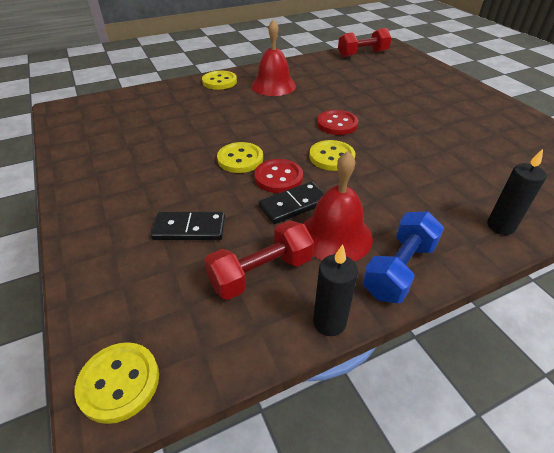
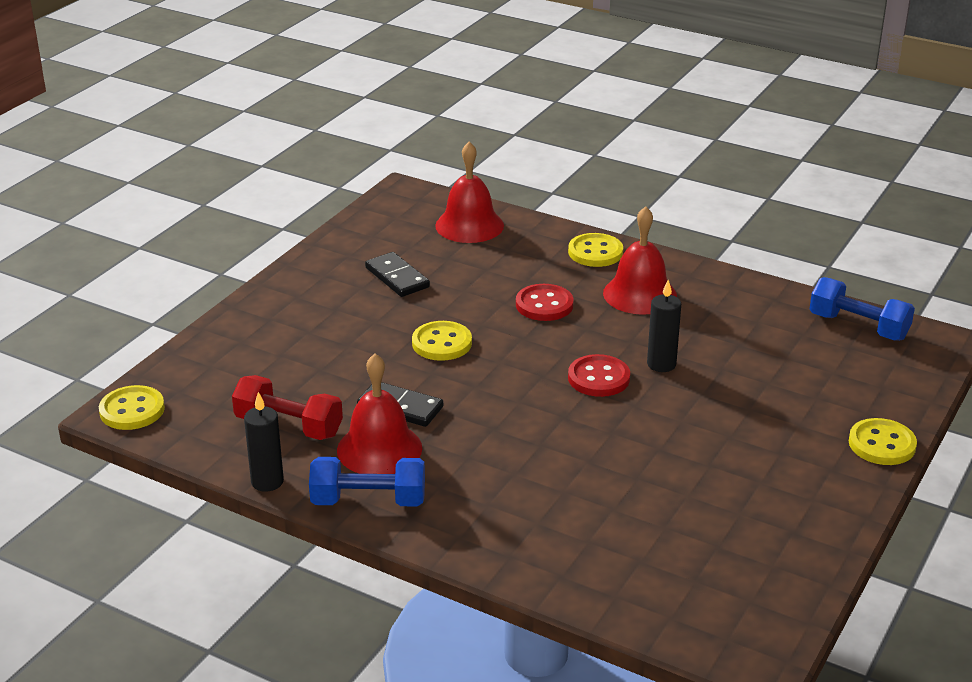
camera: 55 degrees right, 10 degrees down
(134, 103) = (469, 225): none -> red bell
(189, 229) = (304, 365): black domino -> black domino (397, 278)
(278, 177) = (436, 380): red button -> red button (544, 305)
(331, 157) = (517, 400): yellow button -> yellow button (882, 444)
(362, 54) = (858, 327): red dumbbell -> blue dumbbell
(500, 226) = (508, 552): black candle -> black candle (661, 364)

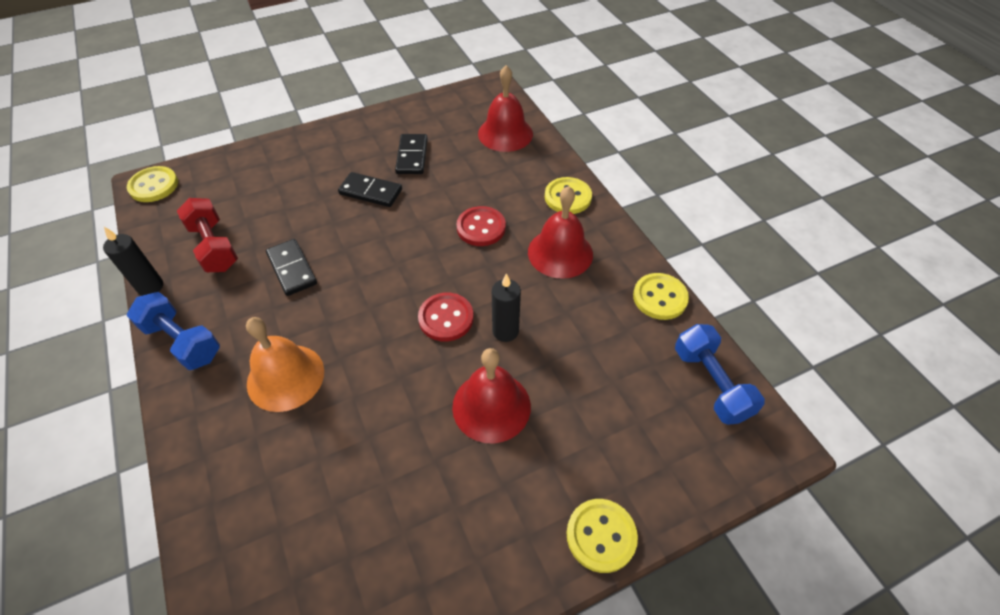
camera: 35 degrees right, 20 degrees up
(379, 449) = (240, 298): red bell -> red bell (491, 406)
(394, 321) = (371, 192): none -> black domino
(442, 343) = (378, 227): yellow button -> yellow button (659, 298)
(509, 477) = (285, 377): none -> orange bell

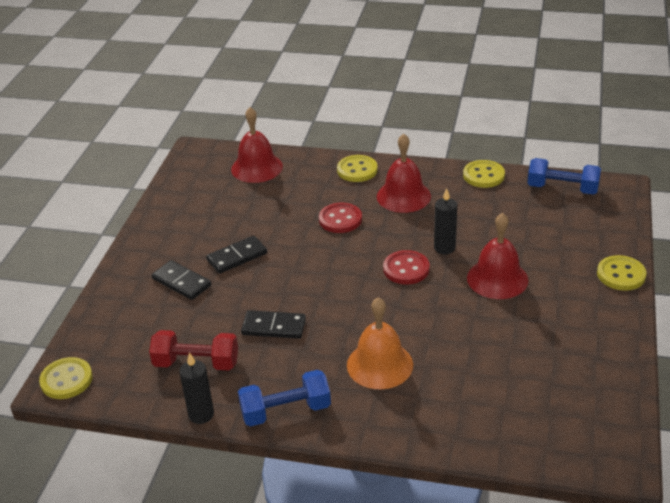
camera: 50 degrees left, 15 degrees down
(412, 156) = (222, 221): black domino -> black domino (181, 282)

